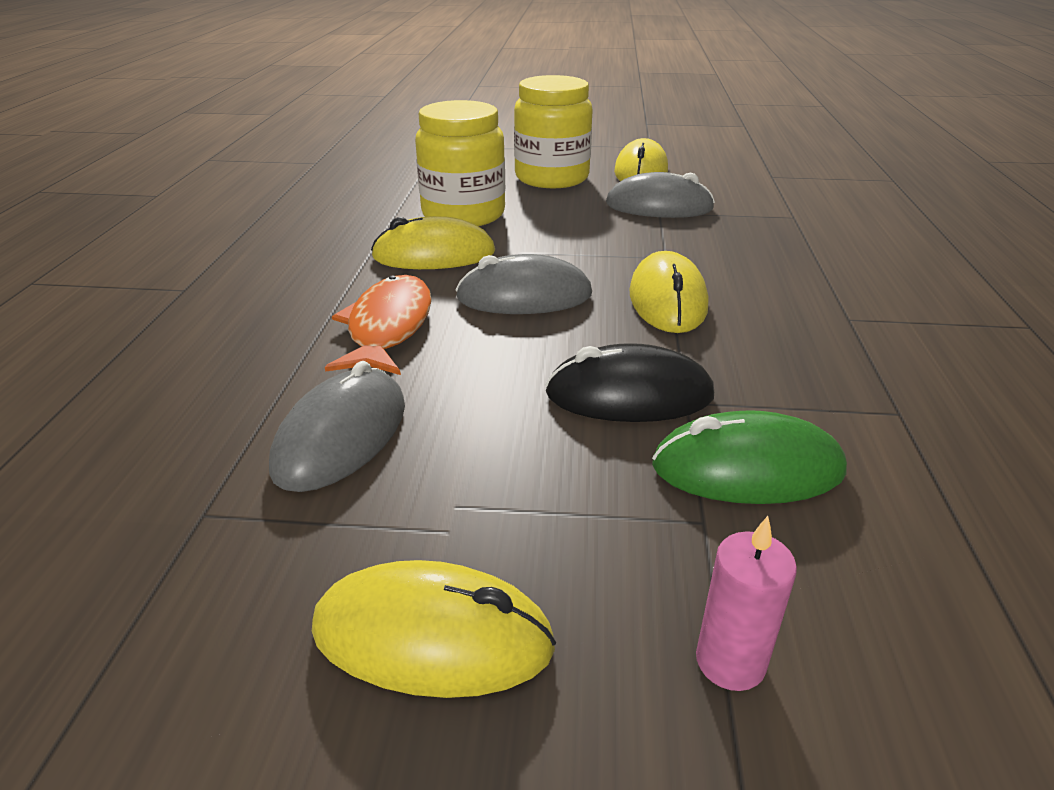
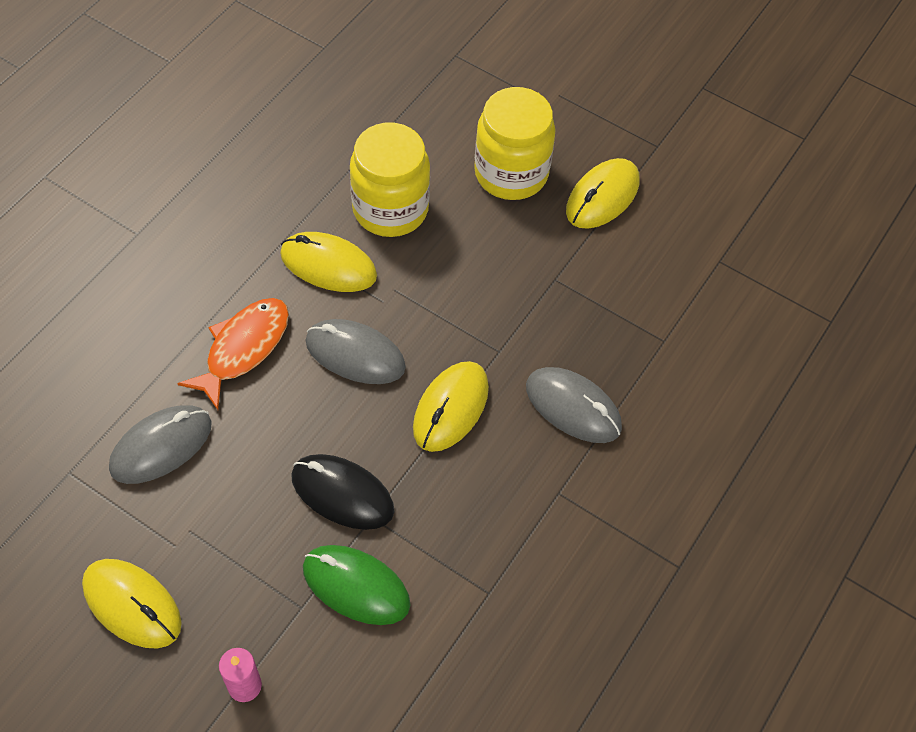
camera: 25 degrees right, 25 degrees up
(659, 206) = (562, 270): grey mouse -> grey mouse (573, 407)

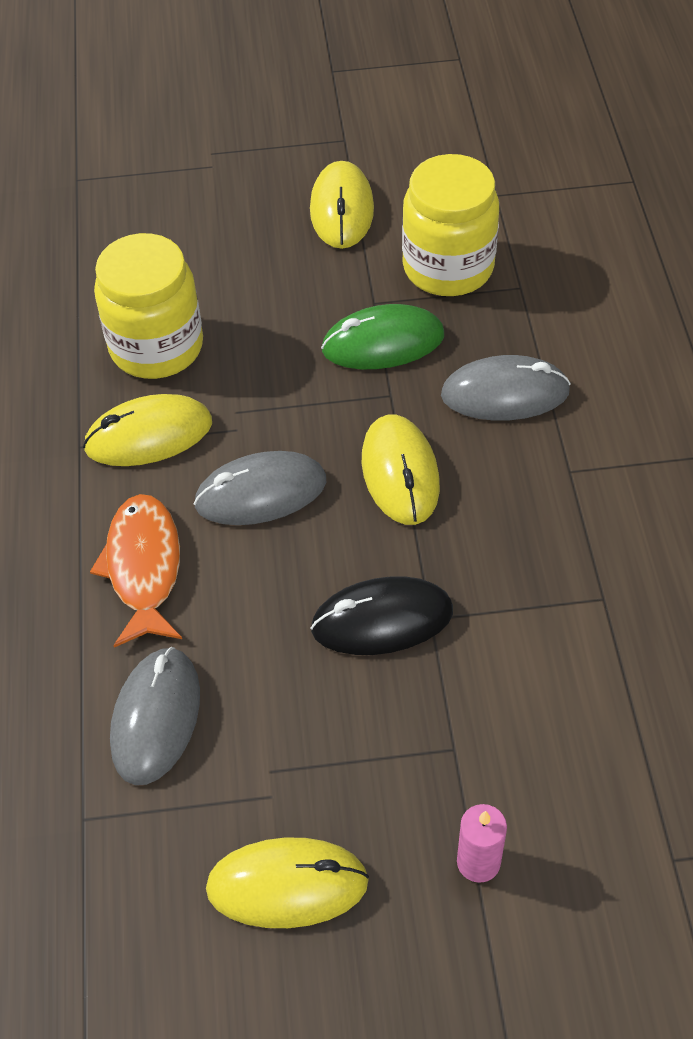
camera: 35 degrees left, 5 degrees down
(356, 586) = (483, 689): green mouse -> green mouse (383, 343)
(511, 173) = (238, 243): yellow jar -> yellow jar (448, 267)

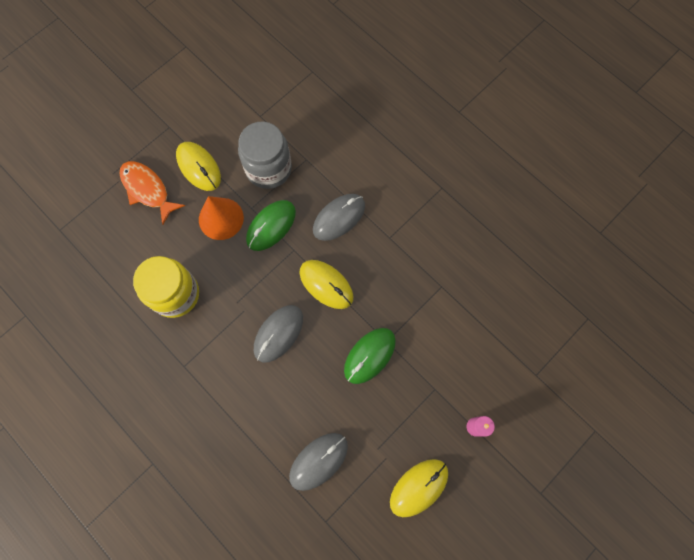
camera: 40 degrees left, 20 degrees up
(144, 567) = (259, 401): orange fish -> orange fish (147, 190)
(149, 435) = (209, 340): yellow mouse -> none
(156, 718) = (318, 461): grey mouse -> grey mouse turned 75 degrees clockwise
(314, 290) = (221, 218): none -> orange cone
(382, 620) = (369, 356): black mouse -> green mouse
(448, 267) = (268, 168): yellow jar -> grey jar

